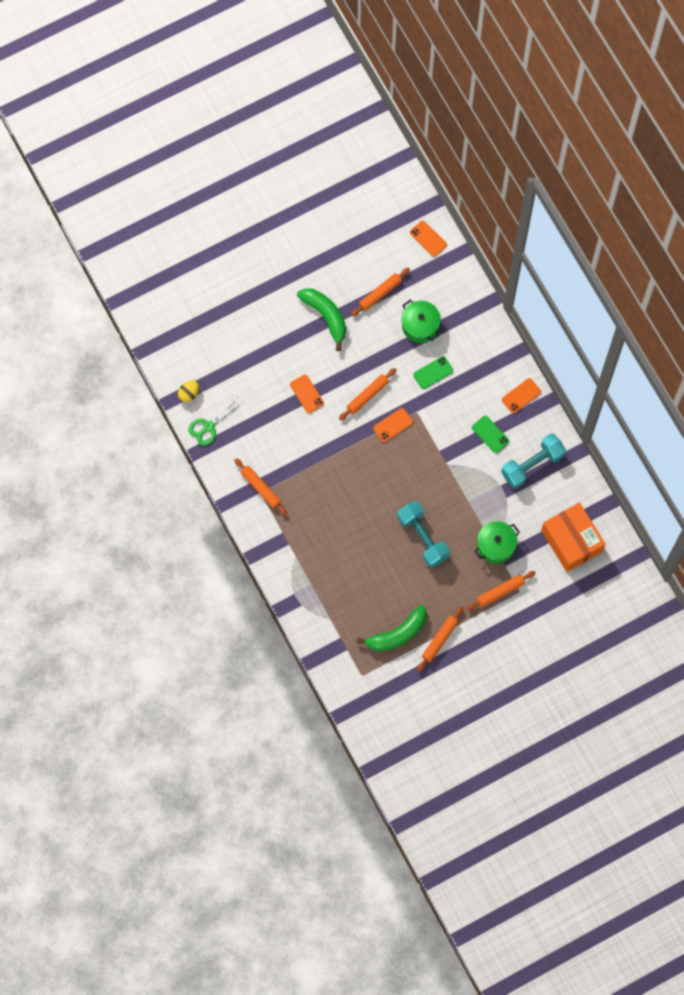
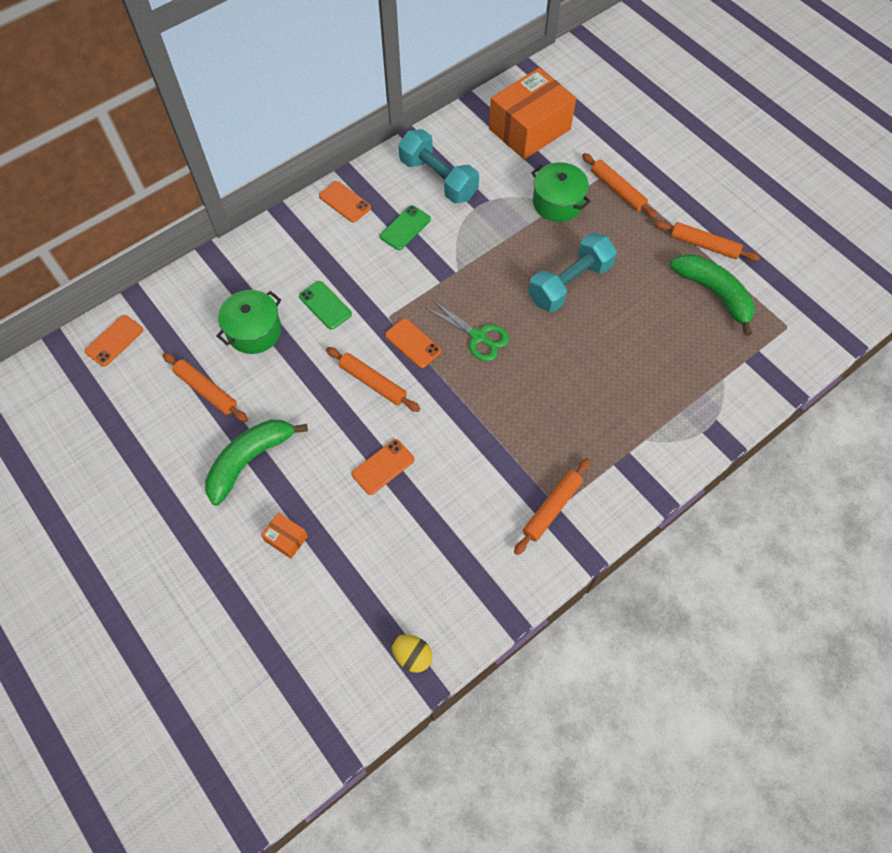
camera: 100 degrees left, 10 degrees down
(208, 426) = (465, 610): green scissors -> green scissors (478, 337)
(271, 333) = (286, 538): none -> orange box

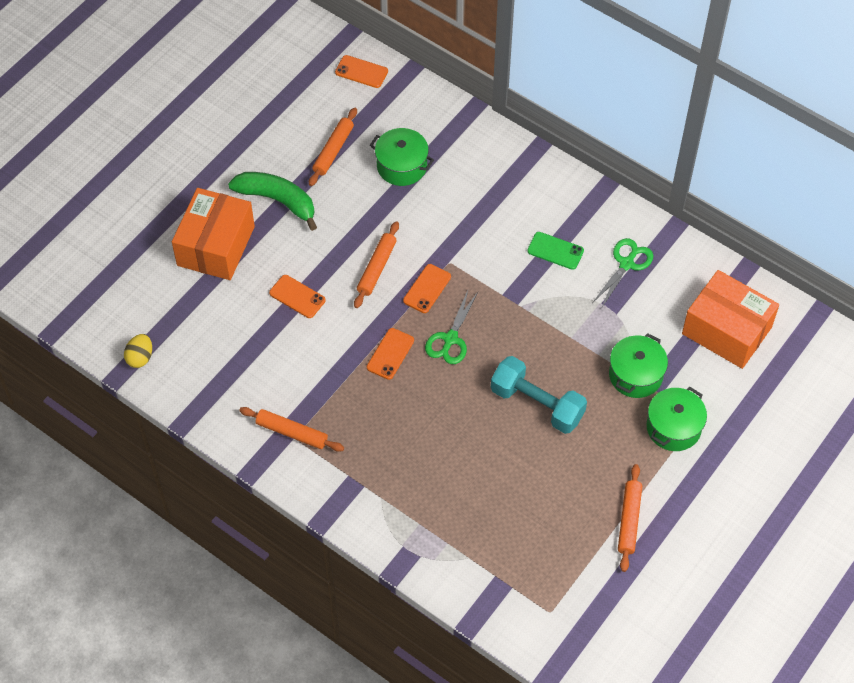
camera: 75 degrees right, 5 degrees down
(286, 538) = (216, 246): orange box -> orange box, size x2.44
(325, 305) = (446, 211): green phone -> none
(344, 202) = (568, 194): orange phone -> orange phone (390, 354)
(438, 179) = (626, 264): turquoise dumbbell -> green scissors
(617, 190) = (673, 427): orange rolling pin -> green pot
(714, 294) = (569, 537): green banana -> none

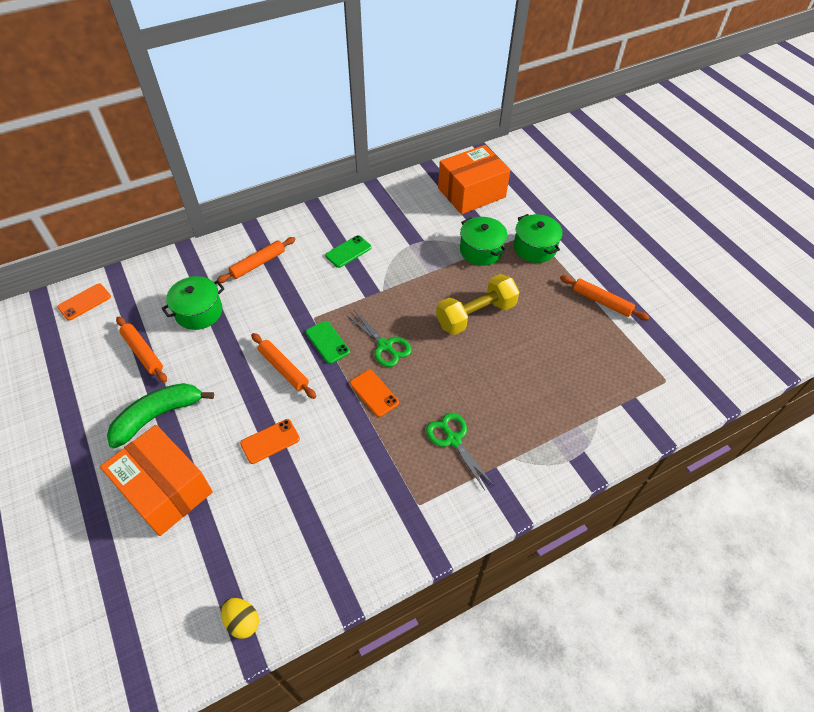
camera: 65 degrees left, 5 degrees down
(292, 432) = (411, 505): orange rolling pin -> orange rolling pin (258, 264)
(427, 288) = (327, 342): orange phone -> green phone
(537, 404) = (476, 315): turquoise dumbbell -> yellow dumbbell
(626, 264) = (386, 219): green scissors -> green scissors (453, 439)

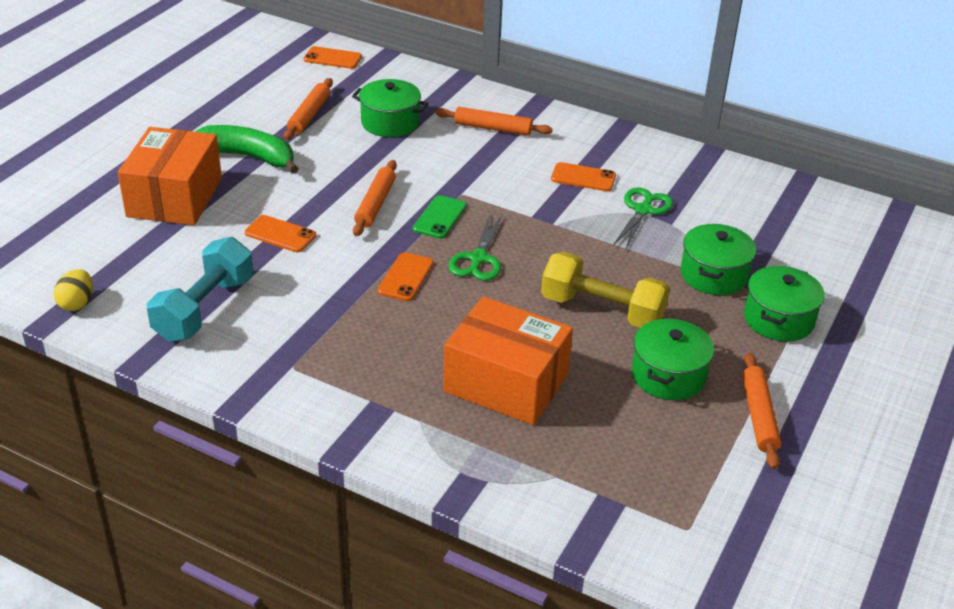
camera: 55 degrees right, 15 degrees down
(317, 531) = (205, 309): none -> turquoise dumbbell
(348, 252) = (583, 177): green phone -> orange phone
(453, 439) = (400, 361): green scissors -> green scissors (643, 210)
(471, 193) = (804, 230): orange box -> orange box (506, 383)
(548, 319) = (668, 375): none -> green pot

